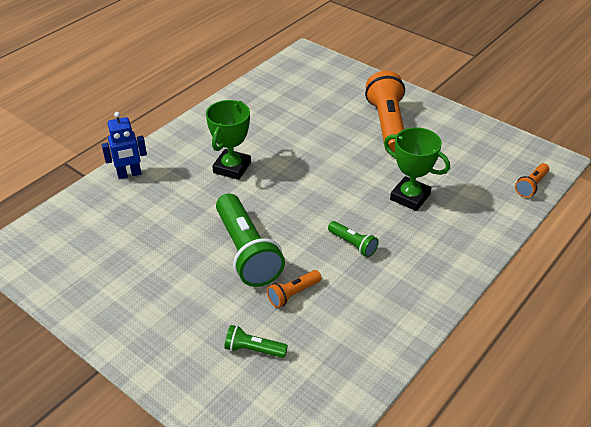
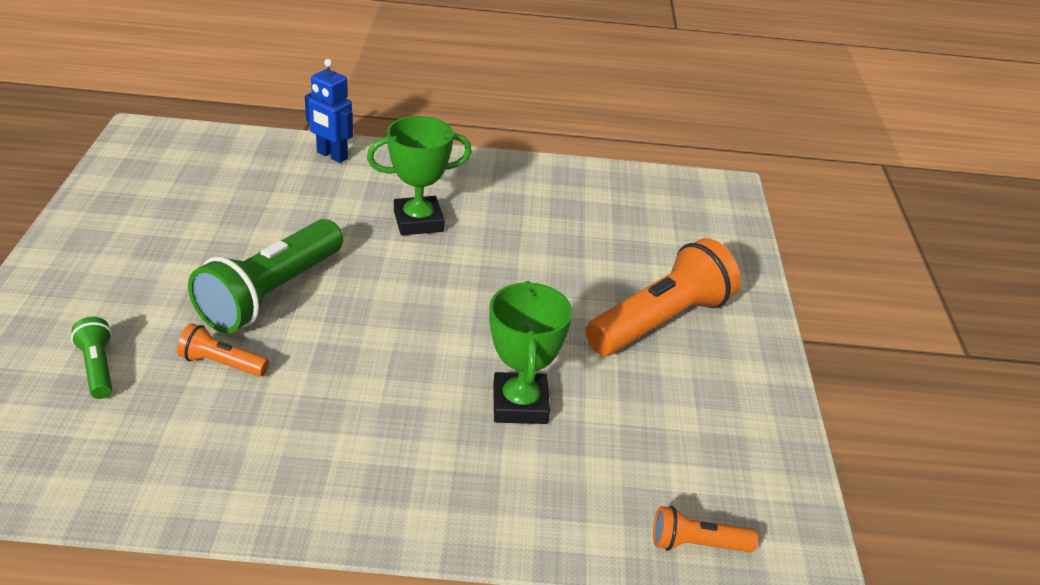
camera: 50 degrees right, 5 degrees down
(353, 244) = (363, 383): green flashlight -> none

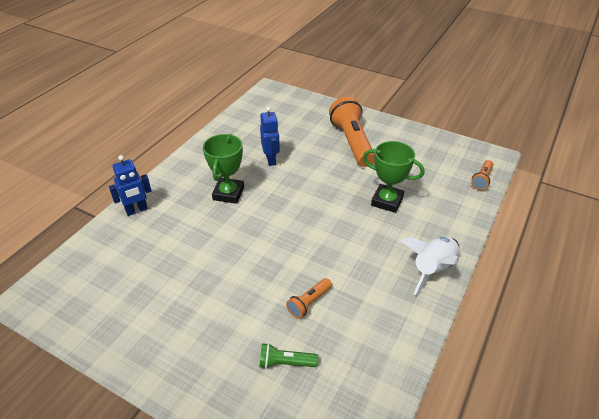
camera: 60 degrees left, 5 degrees up
(270, 294) = (258, 269): green flashlight -> none
(367, 504) = (432, 269): none -> white rocket
(532, 240) = (271, 160): none -> blue robot

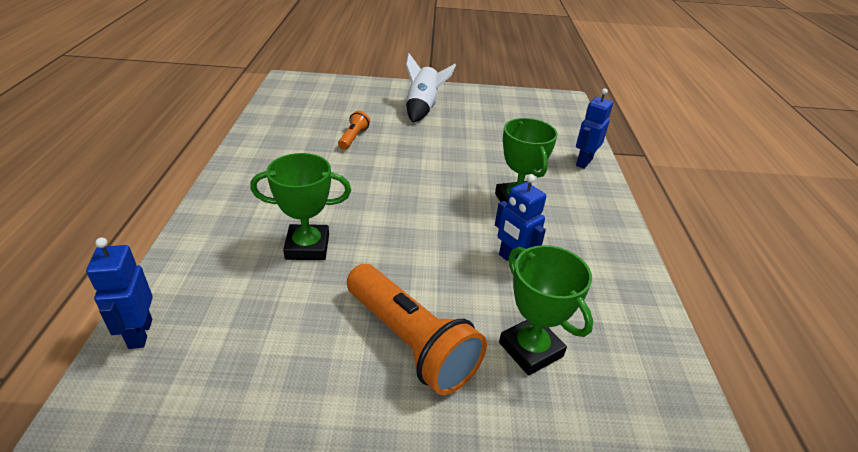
camera: 150 degrees right, 5 degrees down
(285, 363) = (351, 108): green flashlight -> none
(300, 126) = (530, 349): none -> green trophy
(432, 269) = (234, 186): white rocket -> white rocket (423, 108)
(481, 180) = (140, 334): orange flashlight -> blue robot

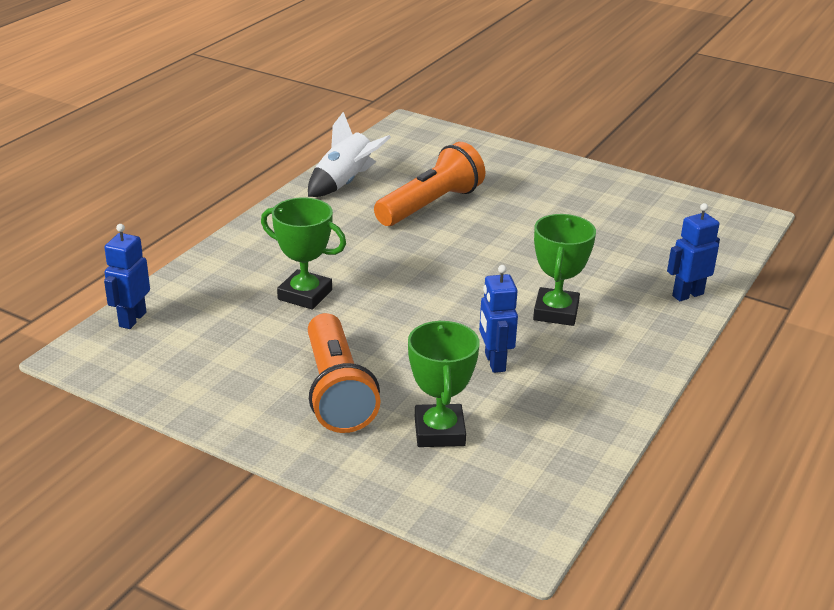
camera: 30 degrees right, 5 degrees down
(353, 138) = (431, 205): orange flashlight -> orange flashlight, size x2.10
(423, 108) = (542, 189): white rocket -> white rocket (345, 183)

